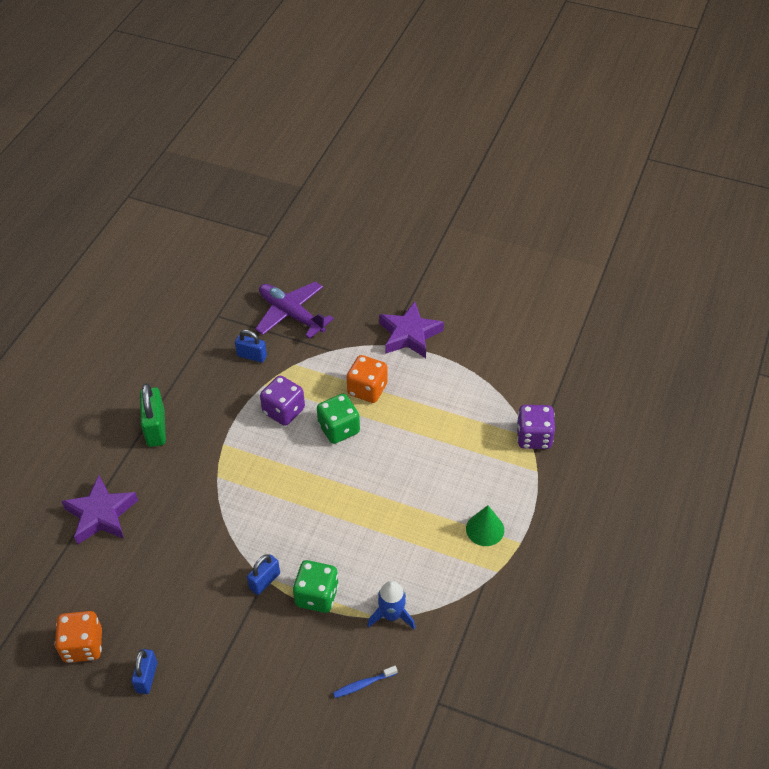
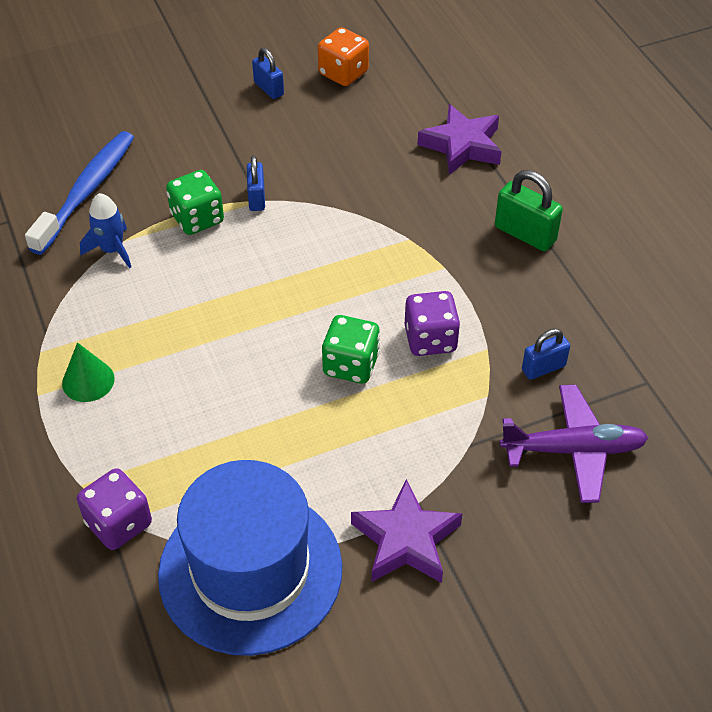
camera: 135 degrees right, 0 degrees up
(363, 684) = (87, 191): blue toothbrush -> blue toothbrush, size x2.43
(367, 389) = (373, 430): orange dice -> none
(491, 372) = (250, 570): none -> blue hat

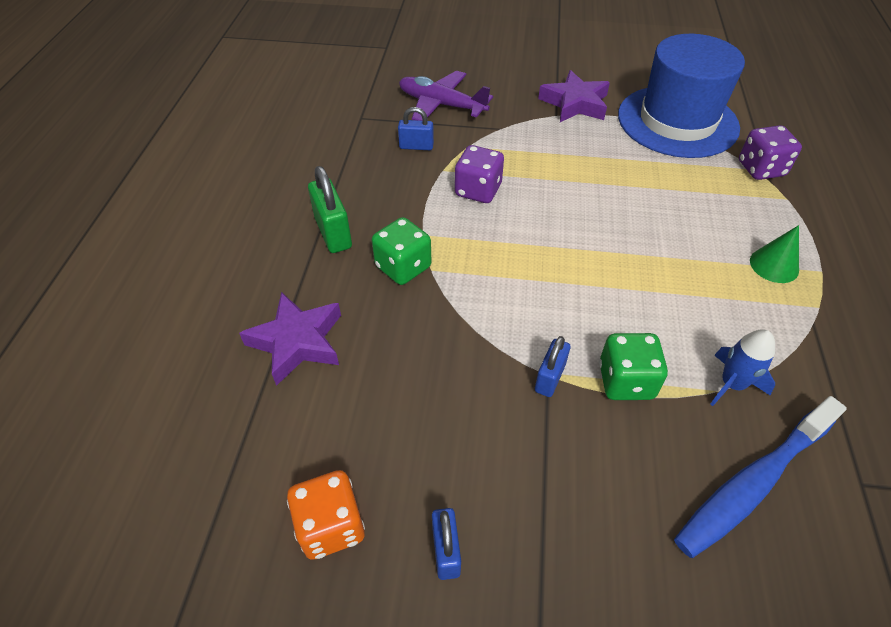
camera: 150 degrees left, 0 degrees up
(351, 365) = (549, 197): green dice -> green dice (403, 267)

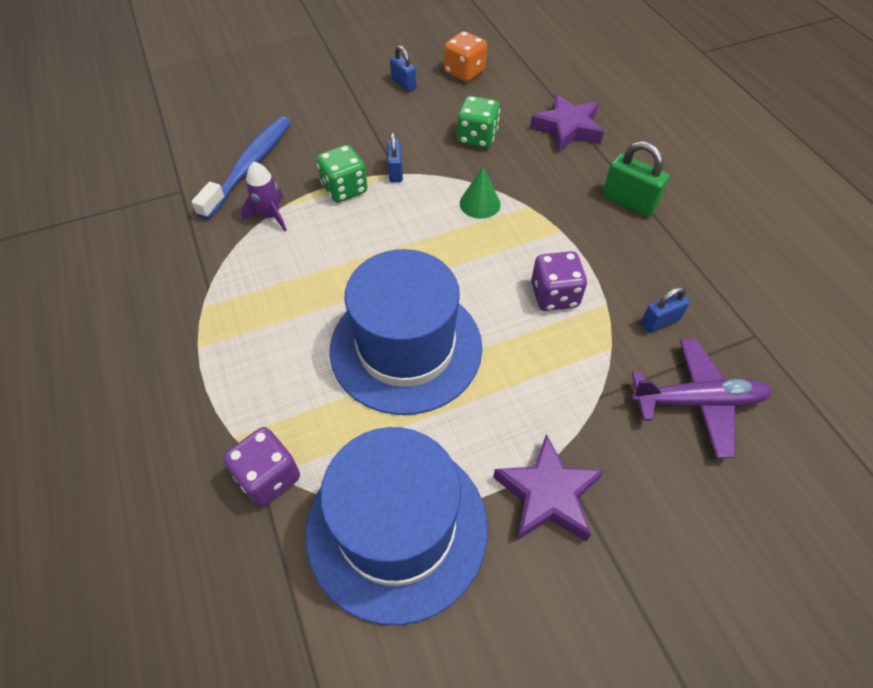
camera: 150 degrees right, 5 degrees up
(403, 267) = (550, 199): green dice -> green dice (477, 138)
(627, 202) = (406, 347): none -> blue hat
(732, 384) = (270, 216): blue rocket -> purple rocket
(774, 265) = (244, 334): green cone -> green cone (480, 203)

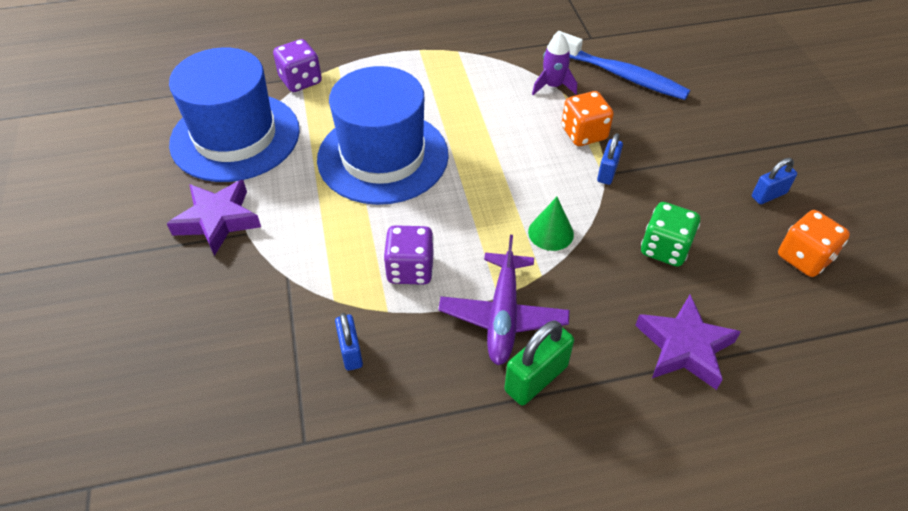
camera: 100 degrees right, 5 degrees down
(344, 189) = (584, 134): green dice -> orange dice
(395, 171) = (607, 172): blue padlock -> blue padlock turned 75 degrees counterclockwise
(698, 401) = (250, 353): purple plane -> purple plane (503, 316)

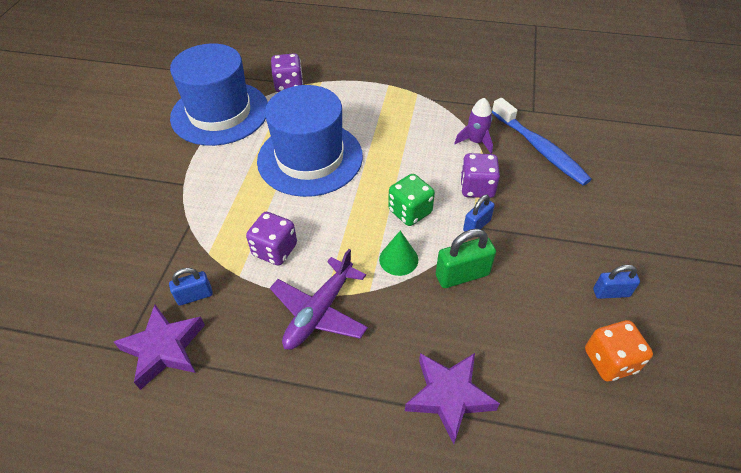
camera: 25 degrees right, 0 degrees up
(217, 220) = (171, 169): purple star -> purple star (164, 349)
(351, 351) = (195, 296): blue padlock -> blue padlock turned 60 degrees clockwise
(536, 378) = (312, 372): green padlock -> green padlock (462, 275)
(584, 134) = (477, 188): orange dice -> purple dice
(664, 248) = (485, 306): green dice -> green dice (410, 211)

